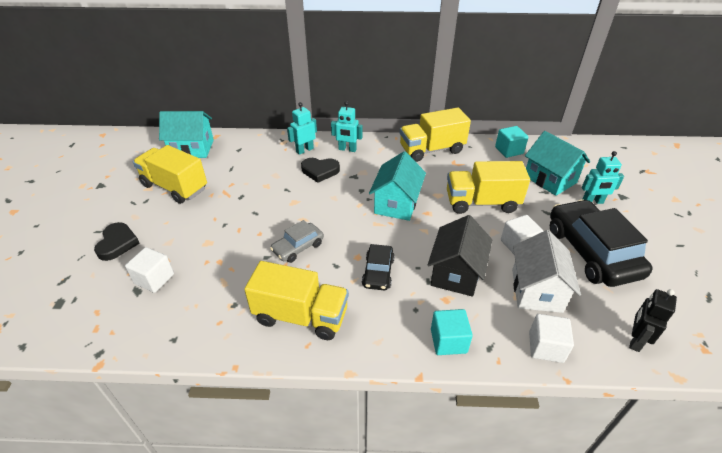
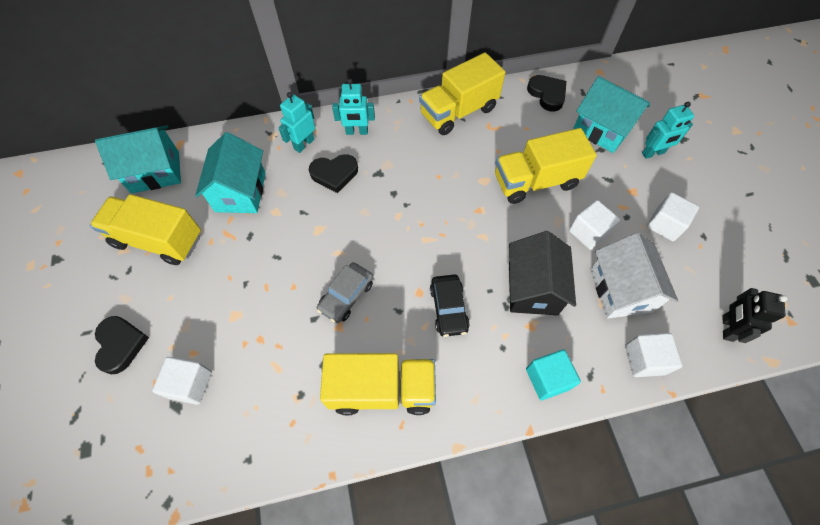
camera: 15 degrees left, 20 degrees up
(396, 204) = (441, 204): turquoise house -> turquoise house (240, 192)
(509, 150) = (547, 94): turquoise cube -> black heart
(591, 252) = (664, 224): black car -> white cube

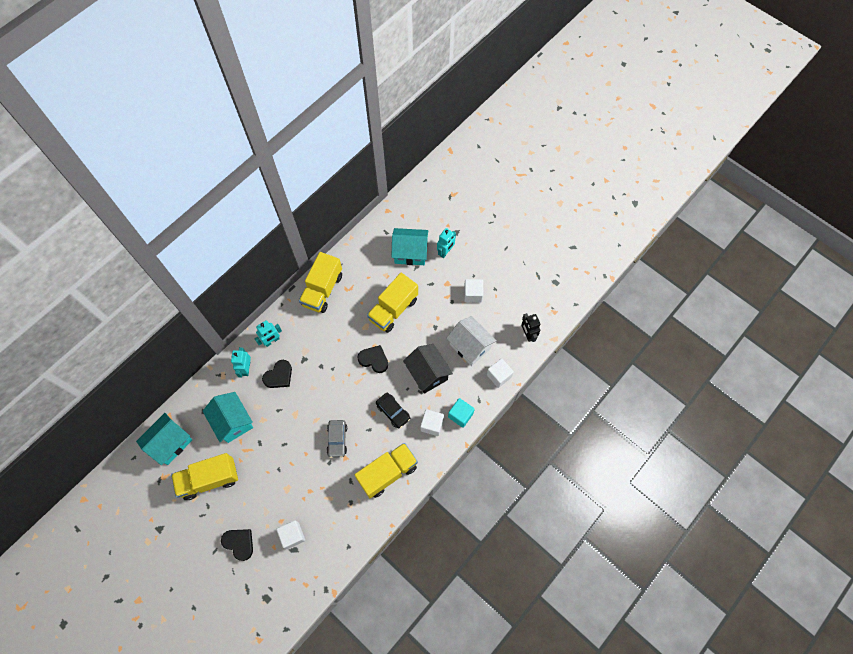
camera: 35 degrees left, 5 degrees up
(547, 94) = (366, 246): black heart -> black heart (374, 360)
(588, 232) = (437, 323): white cube -> white cube (432, 425)

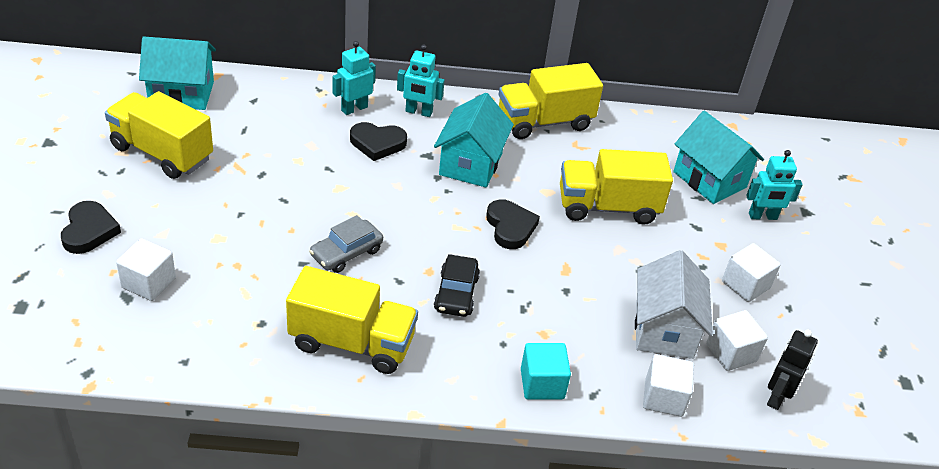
camera: 45 degrees right, 25 degrees down
(233, 421) = (267, 134): turquoise house -> turquoise house (471, 164)
(427, 373) = (561, 301): black house -> none
(432, 425) = (486, 354): white cube -> white cube (731, 353)

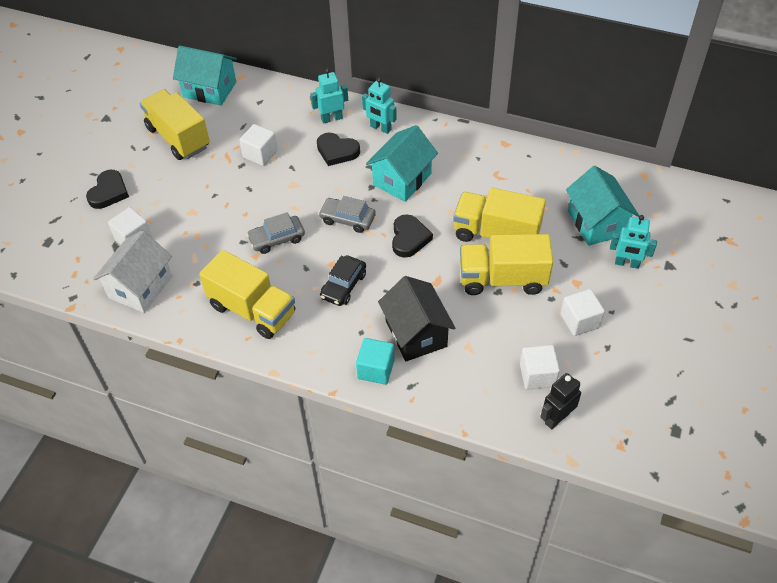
camera: 25 degrees right, 10 degrees up
(426, 217) = (347, 219): none -> grey car
(544, 122) = (479, 150): yellow truck -> yellow truck (502, 279)
(570, 333) = (416, 334): none -> black house
(663, 398) = (464, 400): white cube -> white cube (260, 154)
(664, 329) = (492, 345): white house -> white house (140, 287)

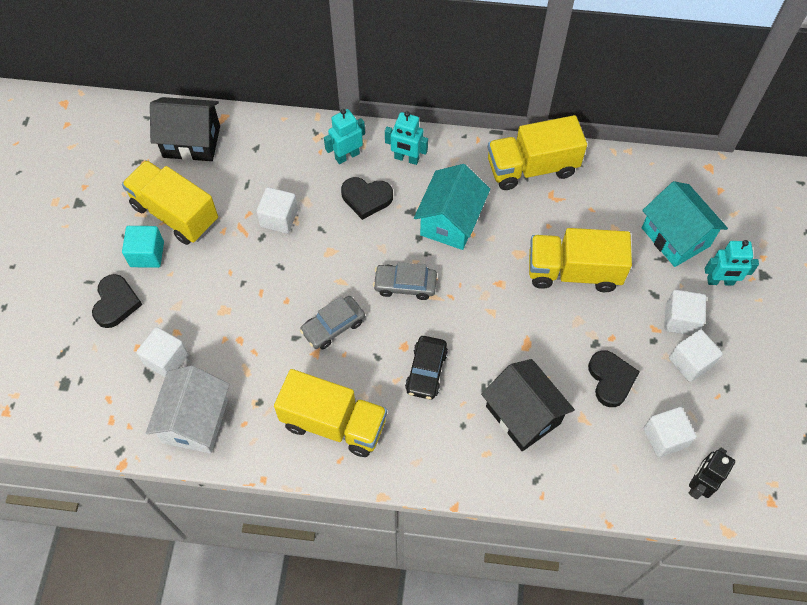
camera: 15 degrees left, 10 degrees up
(209, 89) = (191, 142): turquoise house -> black house
(376, 369) = (493, 468): turquoise cube -> turquoise cube (147, 254)
(409, 238) = (480, 296): black heart -> black heart (611, 379)
(502, 279) = (596, 327): yellow truck -> yellow truck (532, 167)
(581, 287) = (680, 319): none -> white cube

